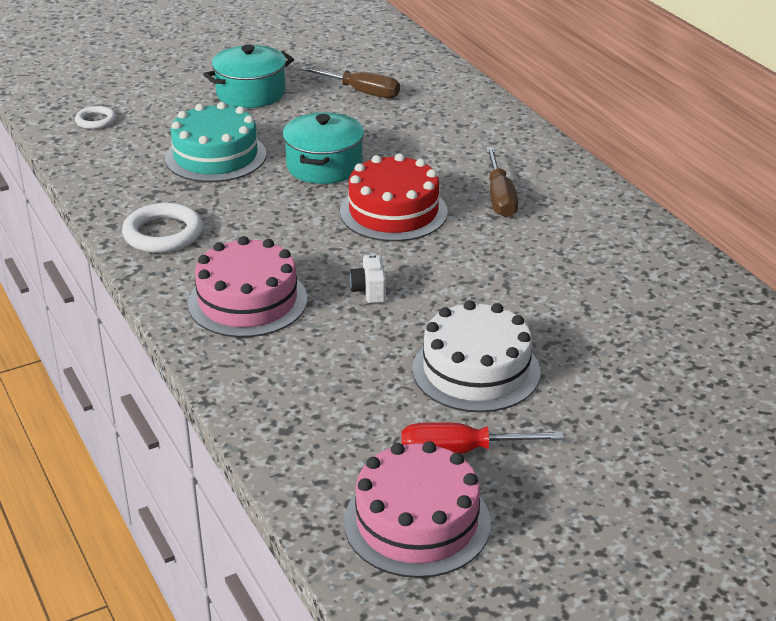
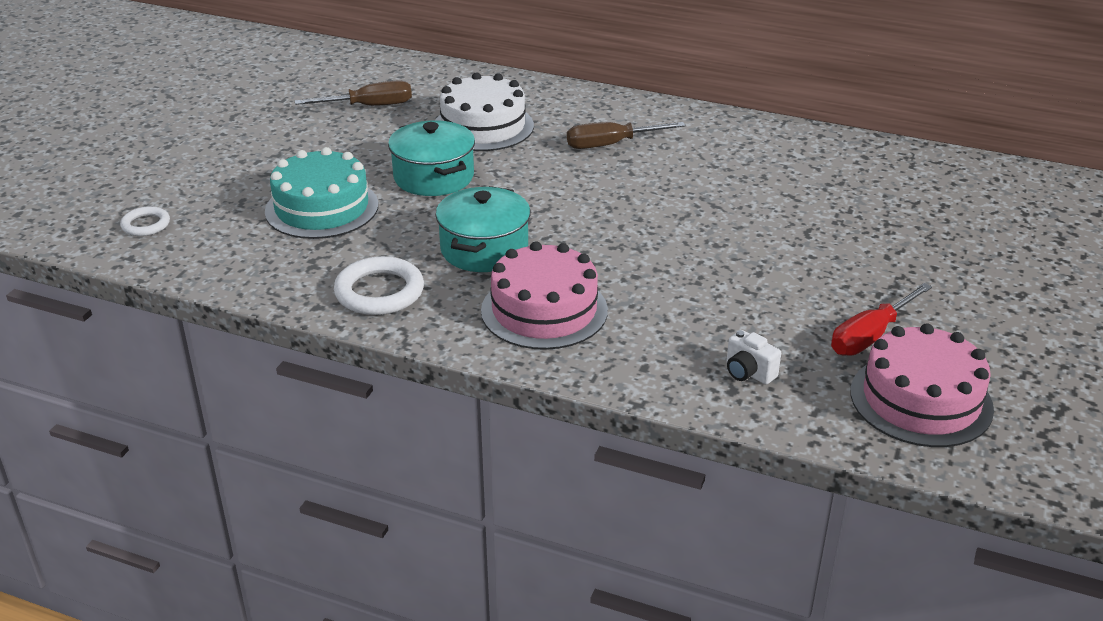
camera: 40 degrees left, 0 degrees up
(251, 93) = (268, 143): turquoise pot -> turquoise pot (484, 249)
(369, 291) = (626, 256): white camera -> white camera (748, 373)
(393, 212) = (548, 189): red cake -> none
(476, 370) = (791, 275): white cake -> white cake (483, 126)
(500, 197) = (611, 144): brown screwdriver -> brown screwdriver turned 120 degrees clockwise

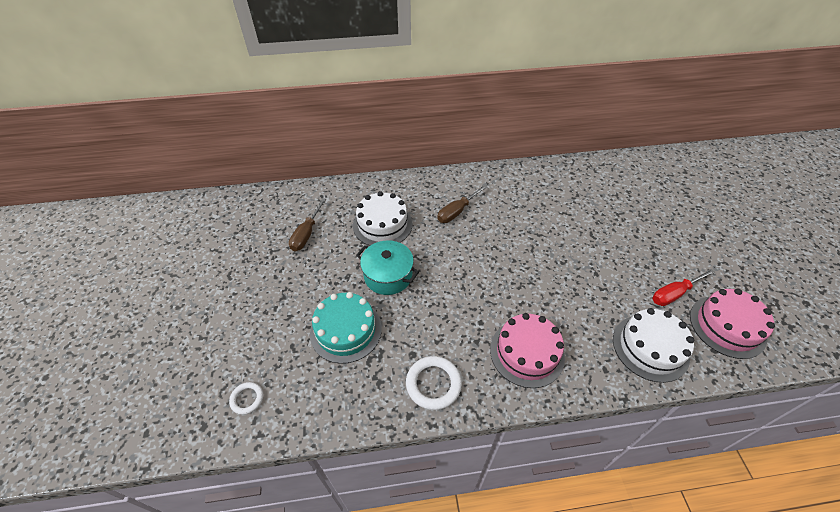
camera: 30 degrees left, 15 degrees up
(369, 106) = (306, 234): brown screwdriver -> brown screwdriver turned 150 degrees clockwise
(484, 249) = (460, 320): turquoise pot -> none
(748, 373) = (650, 347): white camera -> white cake
(870, 336) = (674, 293): red screwdriver -> red screwdriver turned 45 degrees clockwise

